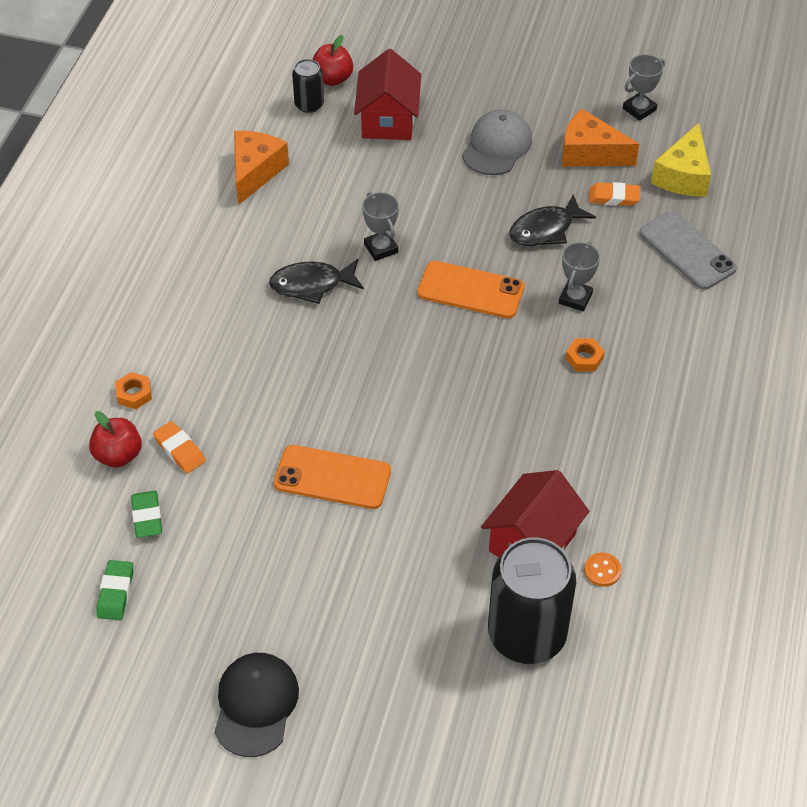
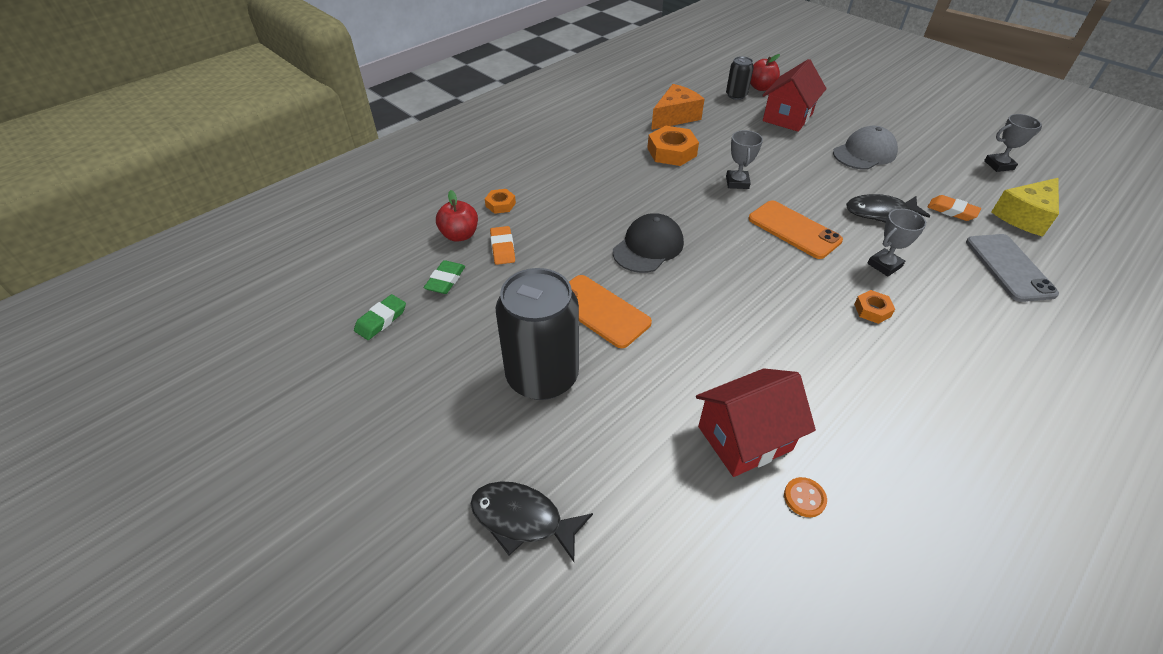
camera: 30 degrees right, 5 degrees down
(255, 705) = (408, 457): black cap -> black cap (648, 247)
(283, 232) = (671, 152): none -> orange nut
(312, 284) = (671, 186): black fish -> black fish (523, 519)
(527, 634) = (692, 522): black can -> black can (542, 376)
(590, 153) = (942, 178): orange cheese -> none

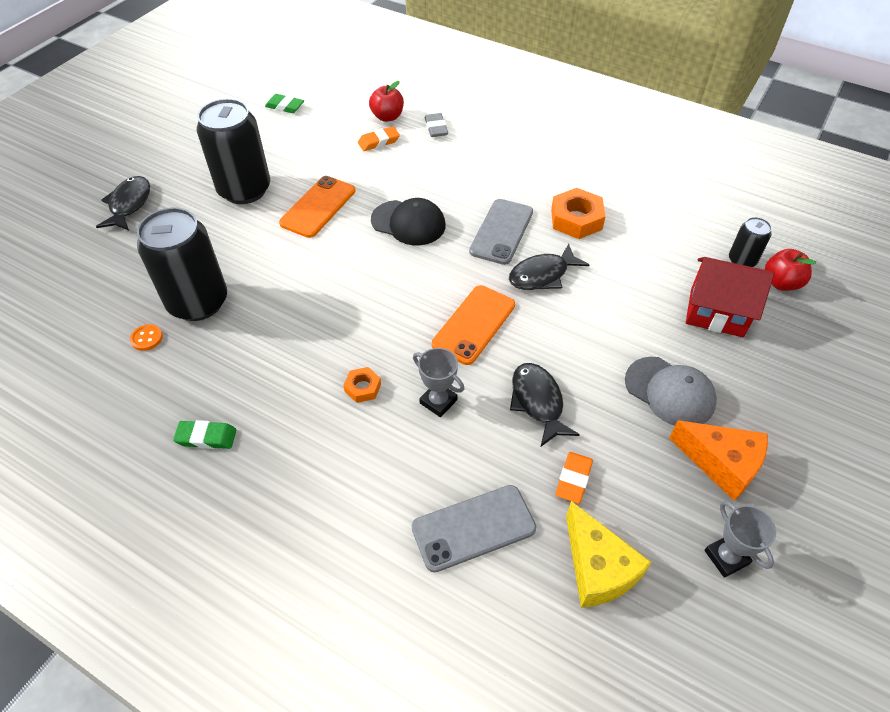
camera: 75 degrees right, 5 degrees up
(445, 280) = (332, 123): green eraser -> green eraser (206, 437)
(500, 204) = (436, 128): orange nut -> grey eraser
(675, 117) = (652, 214): orange cheese -> orange cheese (721, 464)
(677, 193) = (501, 231): none -> grey phone
(737, 182) = (542, 275): grey trophy -> black fish
(744, 438) = (198, 302): red house -> black can
(1024, 216) = (597, 568): yellow cheese -> yellow cheese turned 150 degrees counterclockwise

